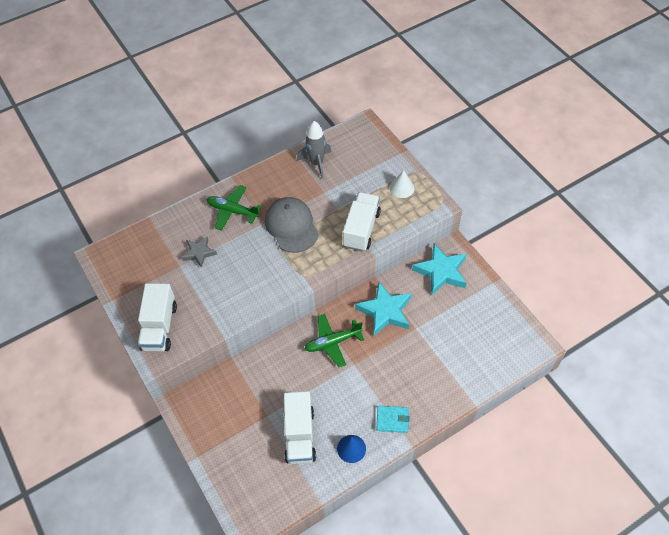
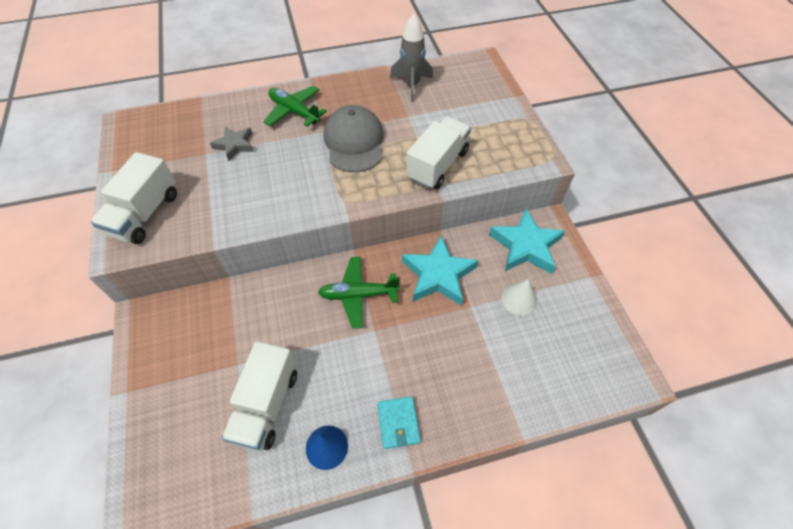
camera: 15 degrees right, 0 degrees up
(392, 420) = (398, 423): turquoise wallet -> turquoise wallet turned 60 degrees clockwise
(402, 188) = (504, 132): white cone -> white cone (519, 299)

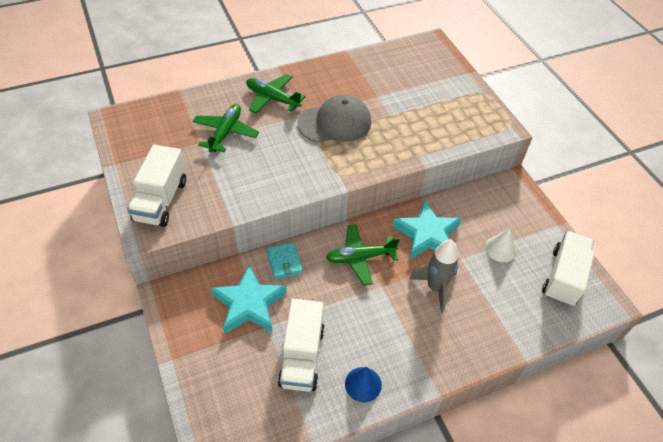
camera: 10 degrees left, 5 degrees down
(235, 145) = (225, 133): grey star -> green plane
(354, 142) = (335, 123): grey cap -> grey cap turned 90 degrees clockwise
(398, 423) = (419, 358): turquoise wallet -> turquoise wallet (284, 262)
(411, 85) = (374, 68): grey rocket -> grey rocket (435, 287)
(437, 165) = (414, 138): white truck -> white truck (563, 277)
(525, 246) = (497, 204): turquoise star -> turquoise star (249, 304)

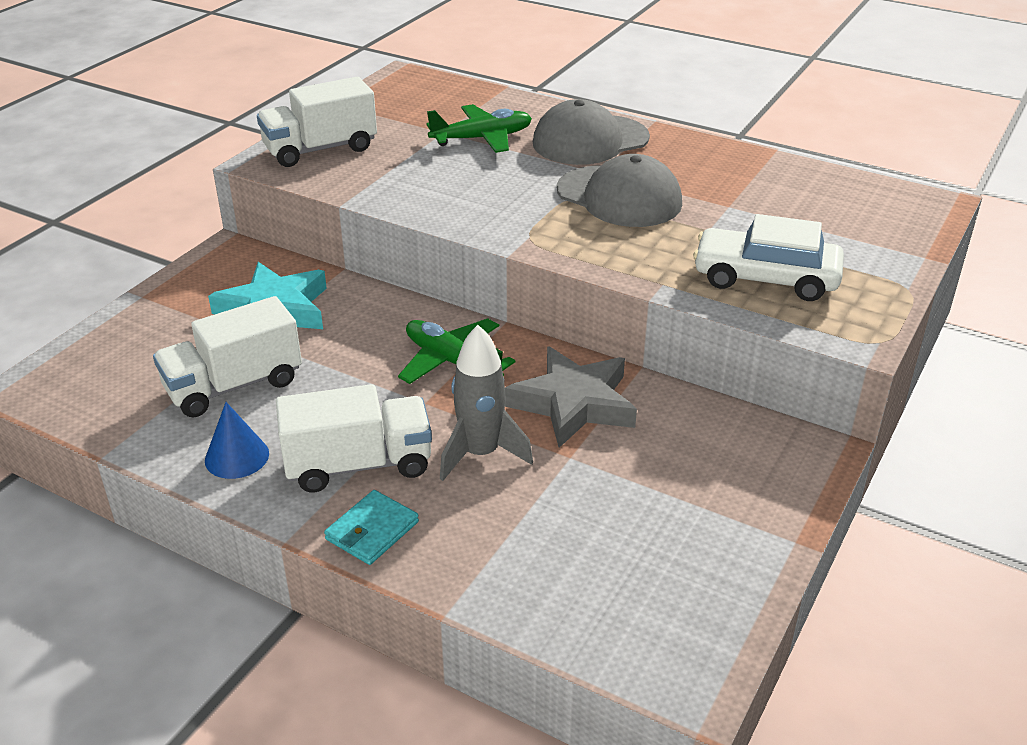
camera: 55 degrees right, 15 degrees down
(272, 98) = (590, 140): green plane -> grey cap
(284, 262) = (370, 306): turquoise wallet -> turquoise wallet (372, 530)
(427, 235) = (573, 403): turquoise star -> grey star
(442, 124) = (765, 278): none -> white car
(500, 249) = (646, 492): white cone -> none
(563, 277) = (679, 595): white truck -> white truck (358, 465)

